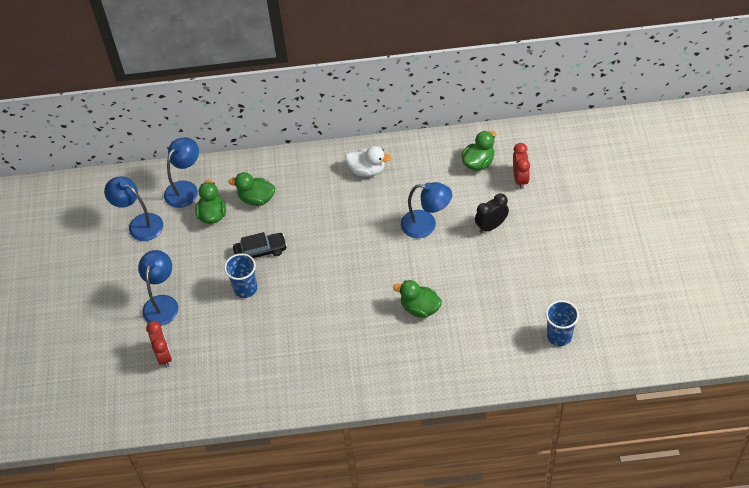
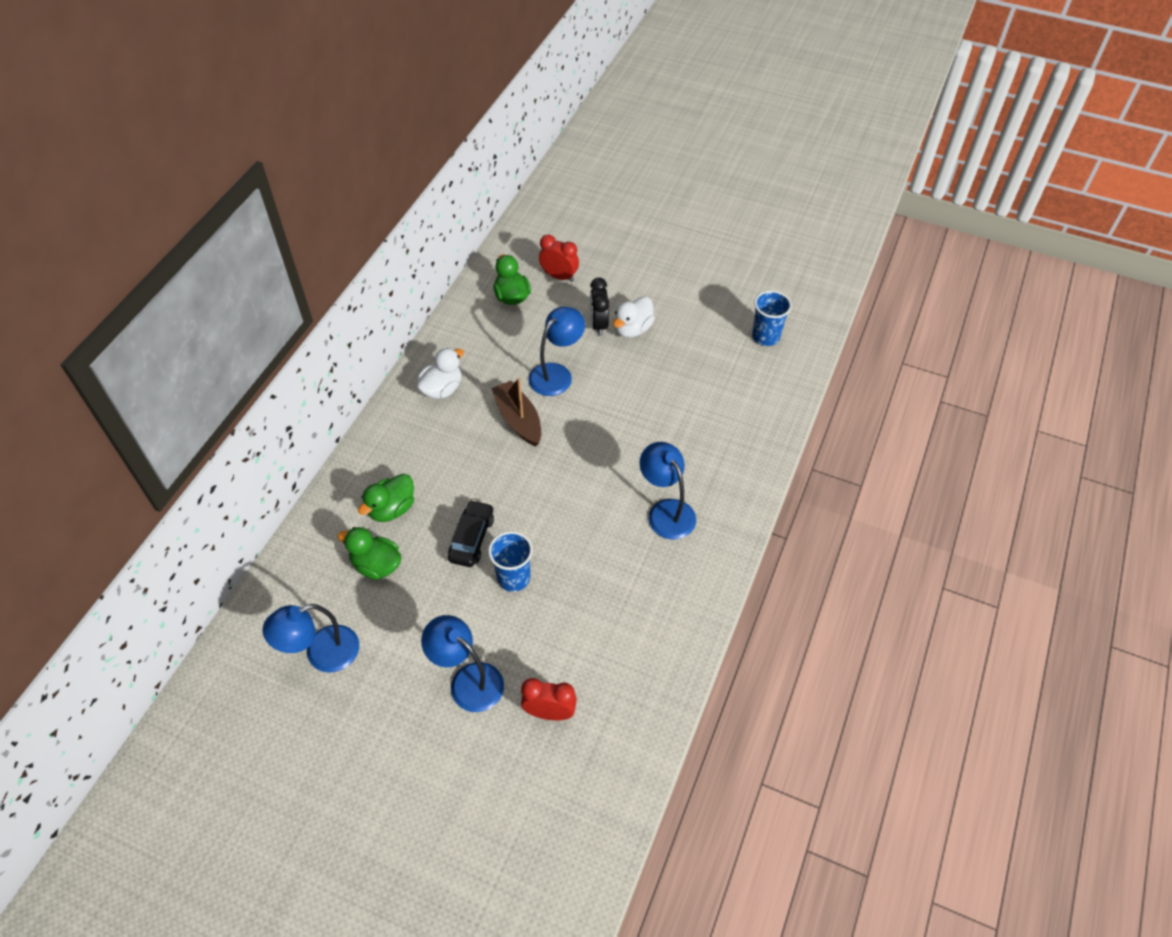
camera: 65 degrees left, 0 degrees up
(185, 189) = (311, 577): blue lamp -> blue lamp (666, 511)
(370, 225) = (518, 419): none -> brown boat
(420, 308) = (658, 427): green duck -> none
(502, 248) = (632, 329): none -> white duck

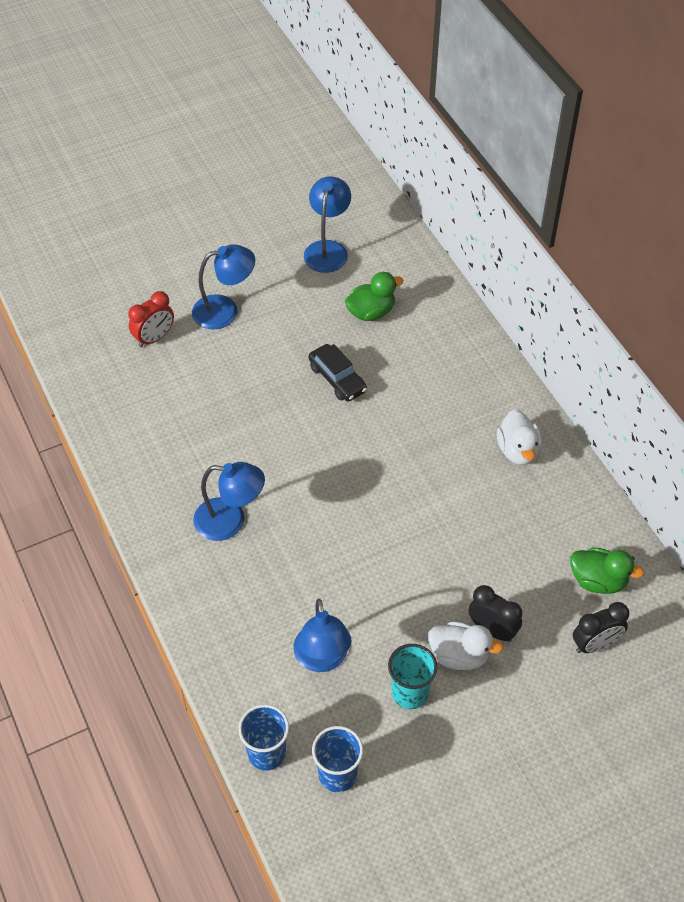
camera: 130 degrees right, 0 degrees up
(392, 509) = (415, 347): green duck -> none
(513, 578) = (276, 382): blue cup -> blue cup (266, 753)
(518, 419) = (429, 483): brown boat -> none
(556, 374) = (457, 548): blue lamp -> blue lamp (322, 659)
(559, 276) = (595, 644): red clock -> black clock
(632, 329) = (459, 655): white duck -> white duck turned 120 degrees clockwise
(681, 336) = (410, 693): none -> turquoise cup

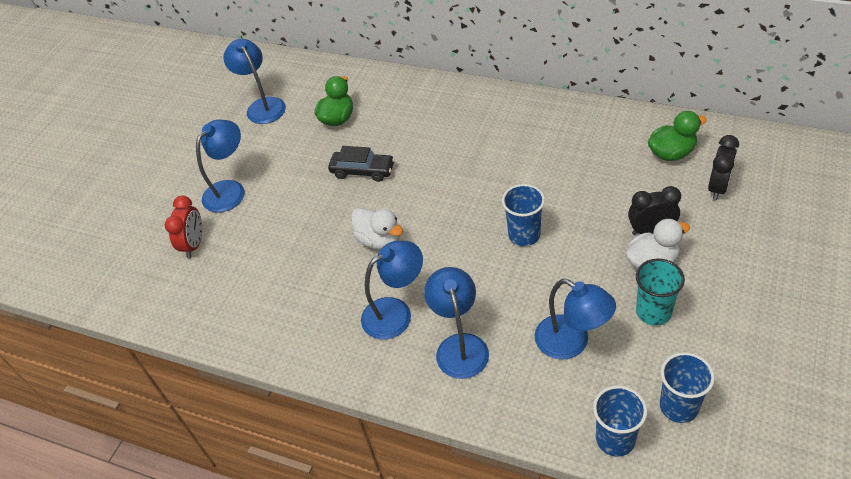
camera: 35 degrees left, 5 degrees down
(244, 587) = (459, 346): none -> blue lamp
(392, 544) = (524, 235): none -> blue cup
(518, 450) = (530, 123): white duck -> white duck (379, 240)

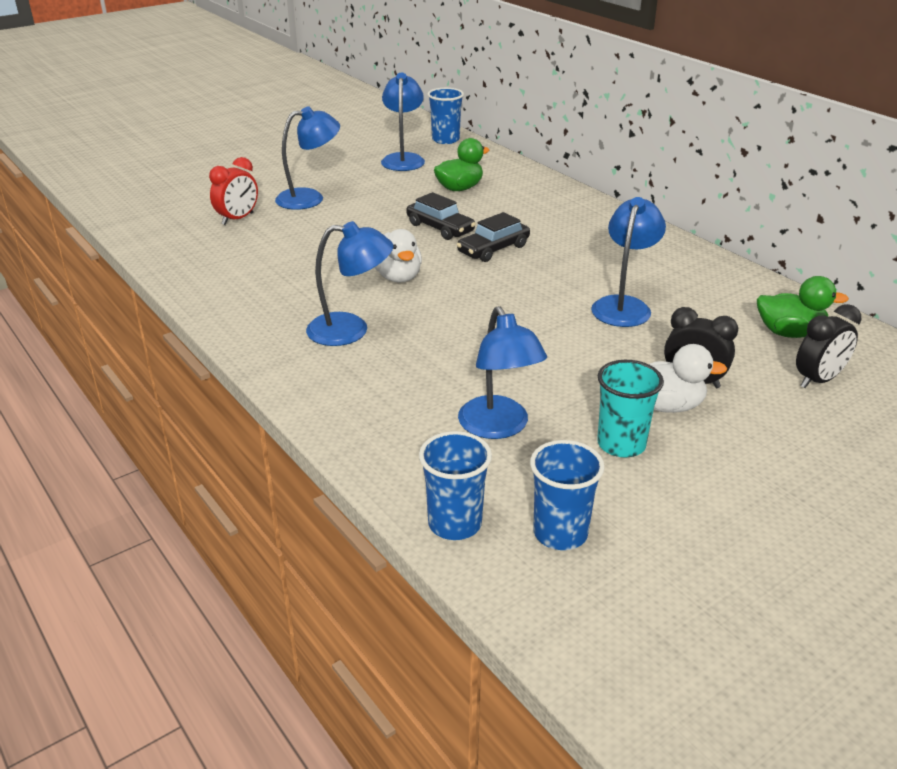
camera: 25 degrees right, 15 degrees down
(421, 173) = (493, 249): none -> black car
(459, 346) = (381, 378): blue lamp -> blue lamp (624, 305)
(524, 235) = (545, 329): blue cup -> blue cup (445, 140)

